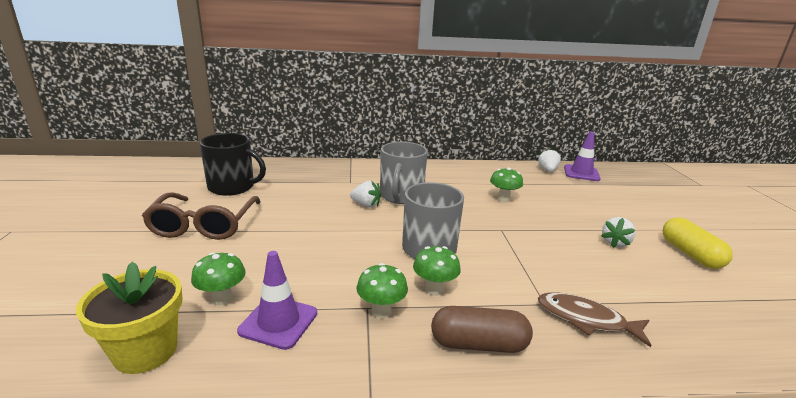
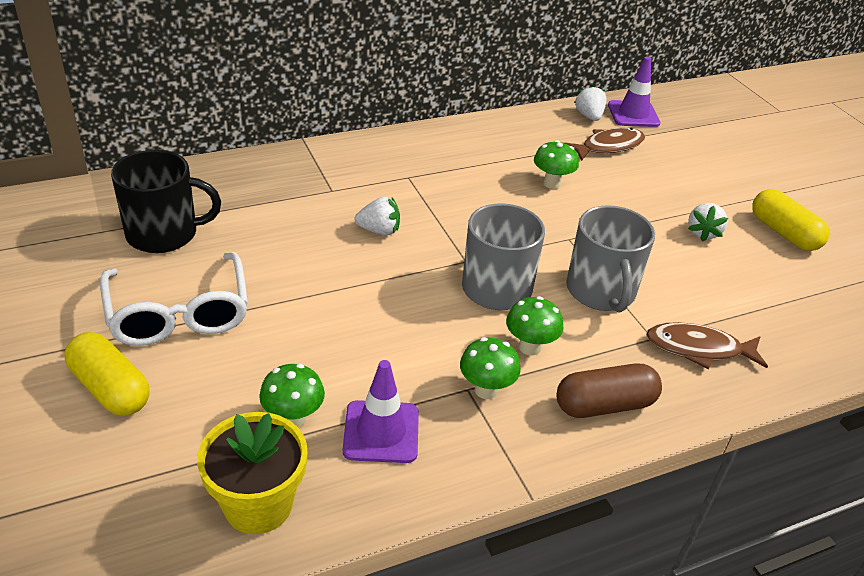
camera: 20 degrees left, 15 degrees up
(123, 256) = (110, 388): none -> yellow capsule
(204, 225) = (179, 313): brown glasses -> white glasses
(401, 196) = (417, 204): grey mug -> grey mug (601, 291)
(555, 186) = (608, 146): none -> brown fish

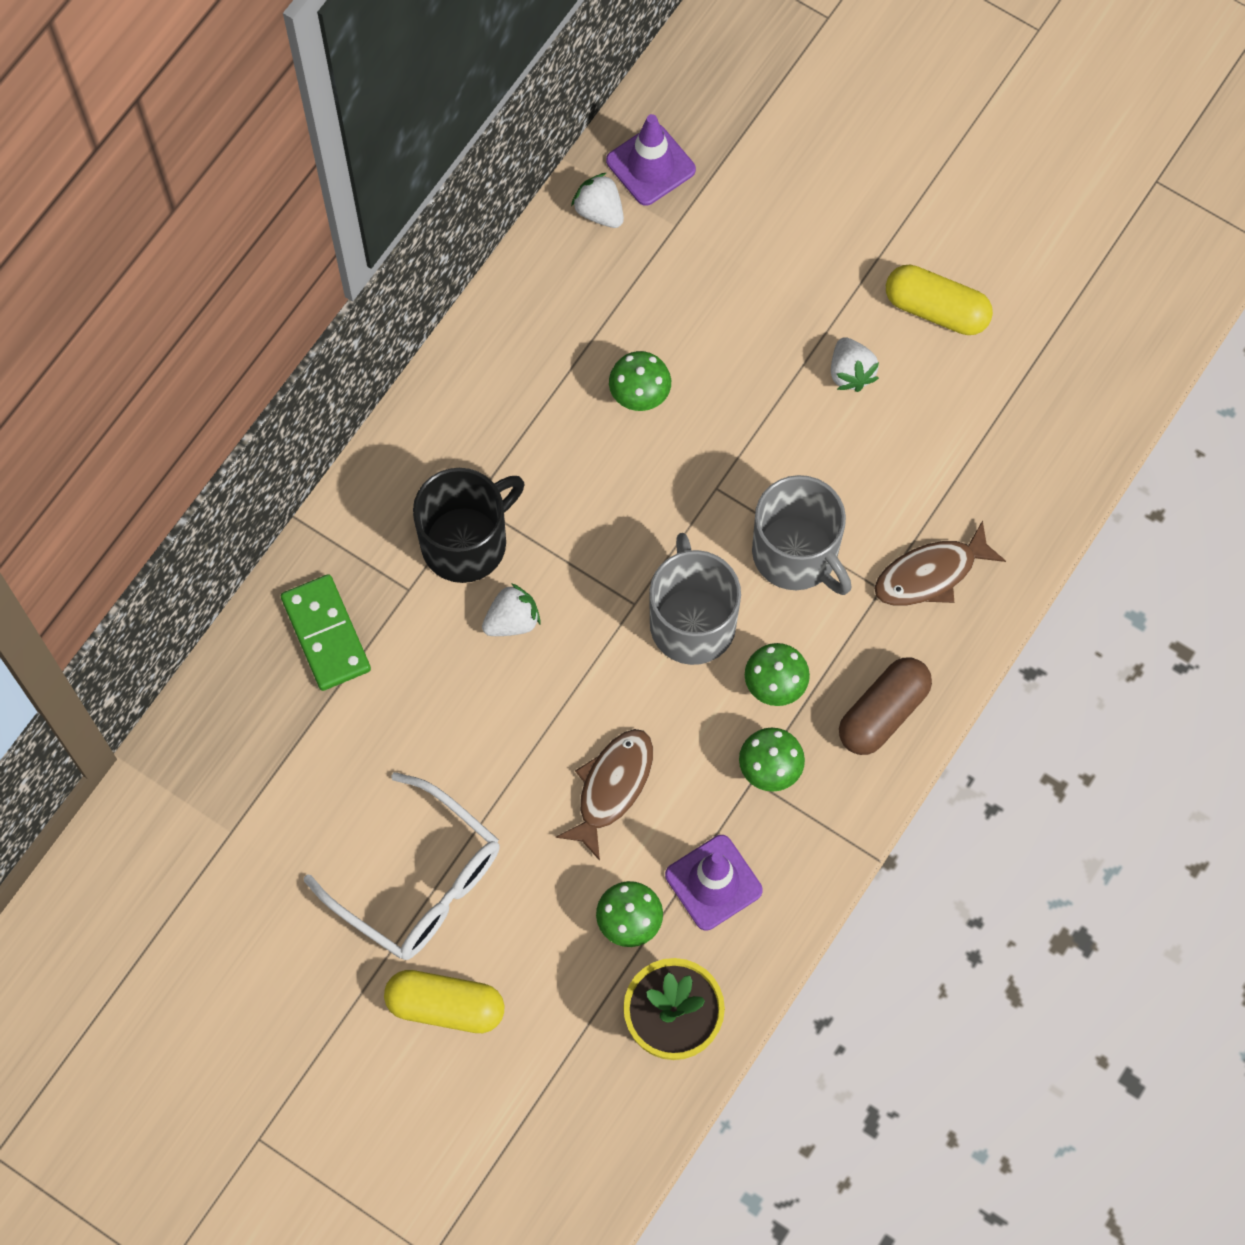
camera: 30 degrees left, 30 degrees up
(164, 234) = (298, 789): black mug -> black mug (466, 542)
(263, 184) = (326, 634): none -> green domino
(608, 146) = (660, 267): brown fish -> brown fish (611, 787)

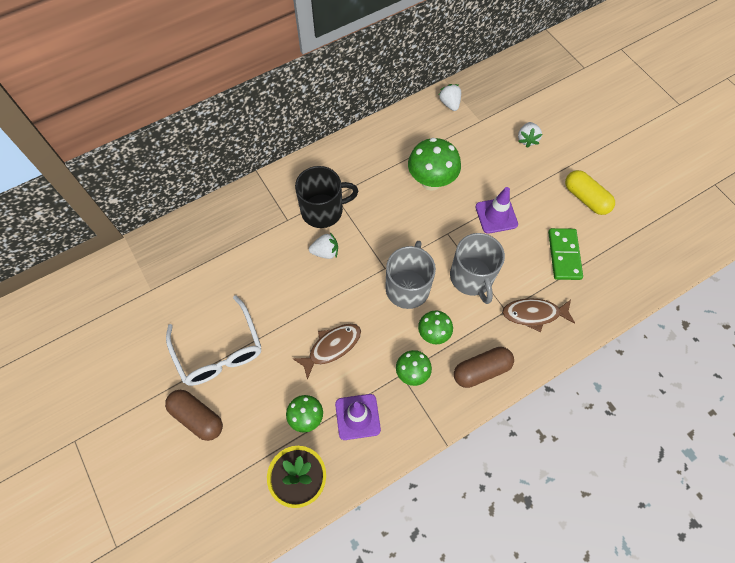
camera: 25 degrees right, 5 degrees down
(326, 634) = (241, 223): green domino -> green domino (564, 255)
(445, 1006) = (197, 417): yellow capsule -> brown capsule
(639, 396) = (431, 181): green mushroom -> green mushroom, size x1.69
(650, 165) = (480, 94): purple traffic cone -> purple traffic cone (496, 215)
(850, 373) = (533, 209): white strawberry -> white strawberry (527, 139)

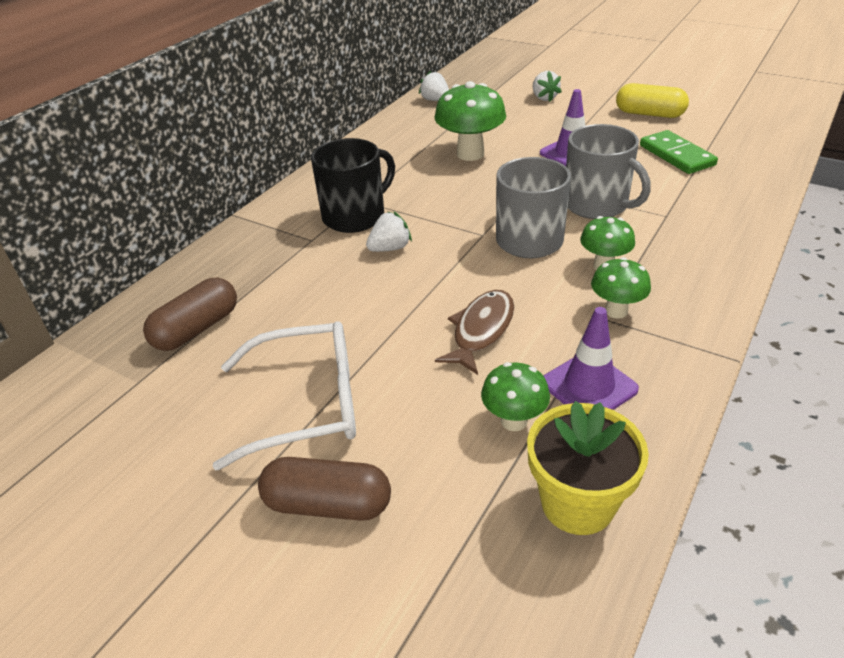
camera: 25 degrees left, 25 degrees down
(219, 350) = (306, 404): white glasses -> white glasses turned 45 degrees counterclockwise
(481, 370) = (698, 273): brown capsule -> brown capsule (197, 329)
(534, 314) = (700, 206): brown fish -> none

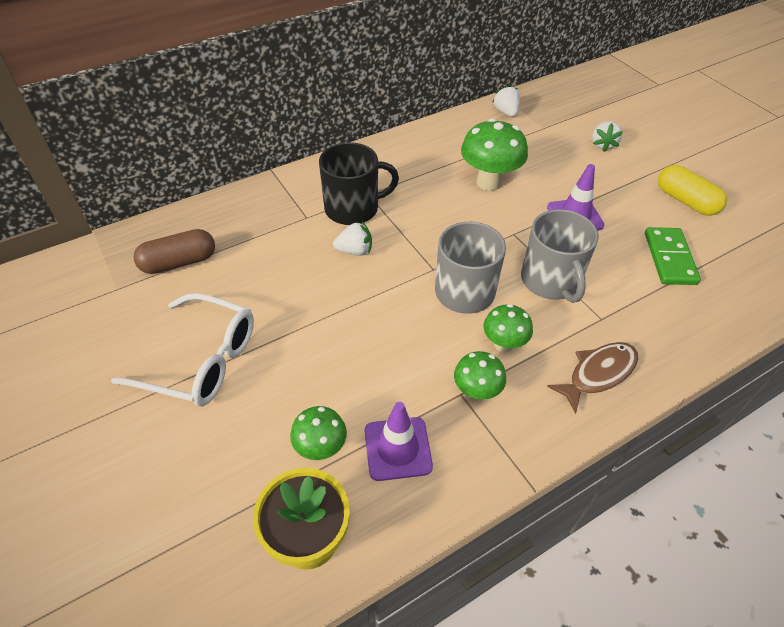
camera: 25 degrees right, 10 degrees up
(328, 504) = (157, 446): brown capsule -> none
(481, 330) = (361, 358): brown fish -> brown fish (598, 374)

